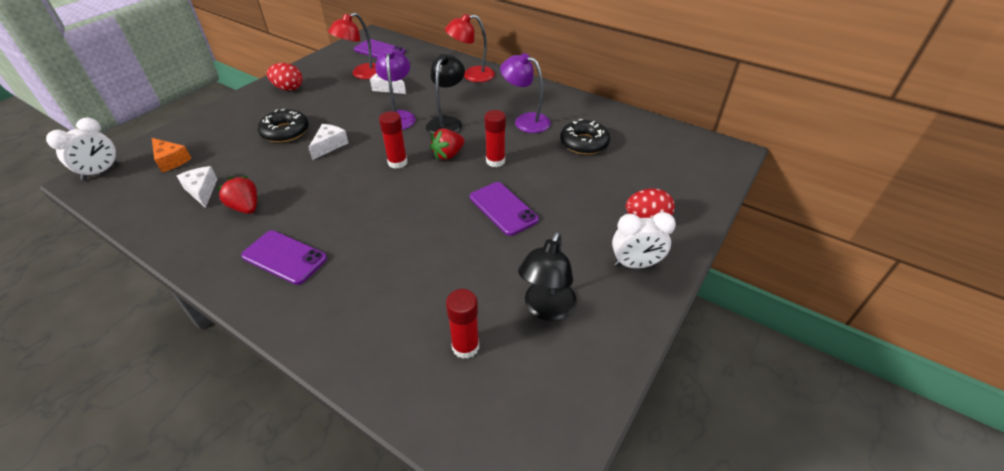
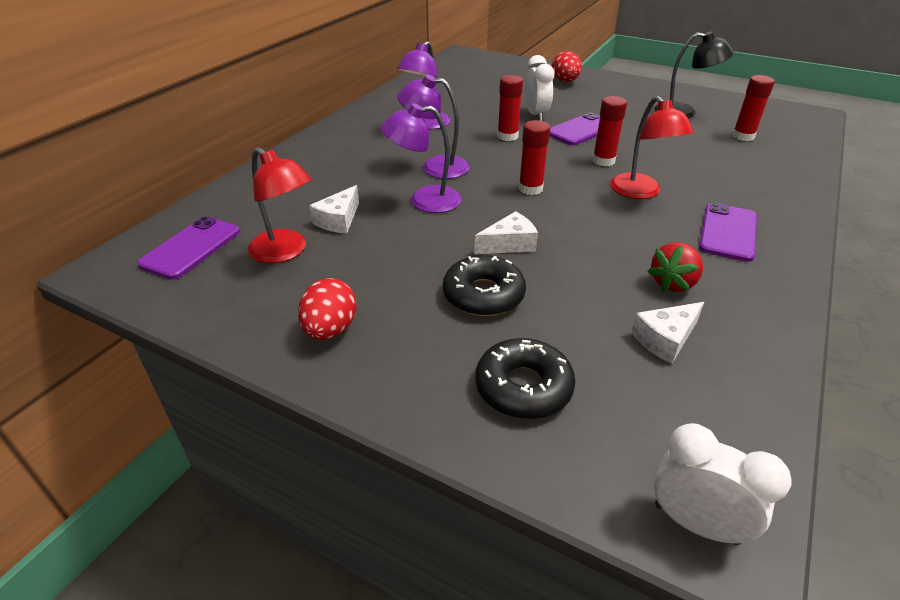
camera: 95 degrees left, 5 degrees down
(171, 160) = (611, 415): orange cheese -> none
(329, 145) = (509, 244): white cheese -> white cheese turned 135 degrees clockwise
(433, 211) = (603, 161): none -> red glue stick
(447, 122) = (435, 167): black lamp -> purple lamp
(448, 155) = (504, 161): red strawberry -> none
(472, 75) = (309, 159): red lamp -> red lamp (640, 192)
(584, 143) = (463, 99): black donut -> black donut (523, 387)
(635, 264) = (617, 86): white clock -> white clock (536, 115)

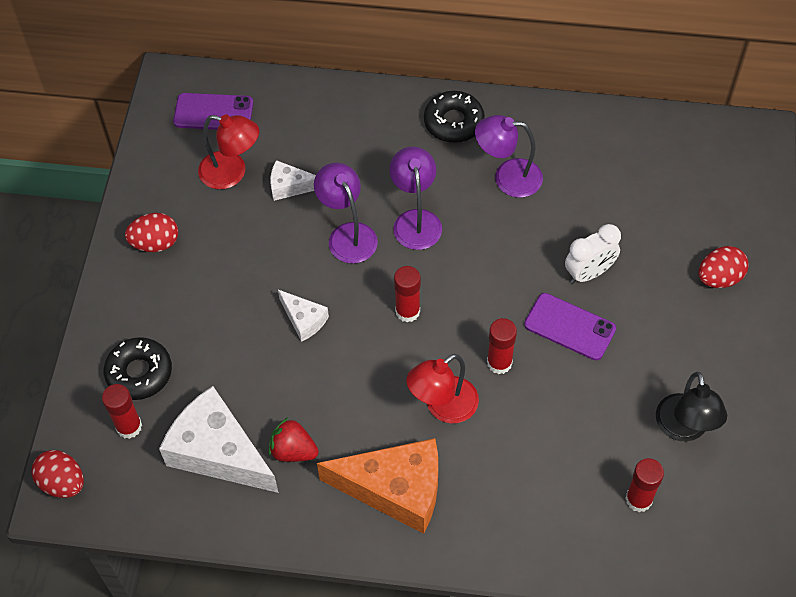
camera: 70 degrees right, 20 degrees up
(285, 252) = (232, 173): red lamp -> red lamp turned 90 degrees counterclockwise
(483, 295) = (228, 321): black donut -> black donut (453, 122)
(507, 136) = (516, 260): red glue stick -> red glue stick (129, 426)
(665, 339) = (218, 452): white cheese -> white cheese, size x2.03
(696, 523) = (63, 483): white clock -> red egg
(728, 232) = (395, 489): purple phone -> orange cheese

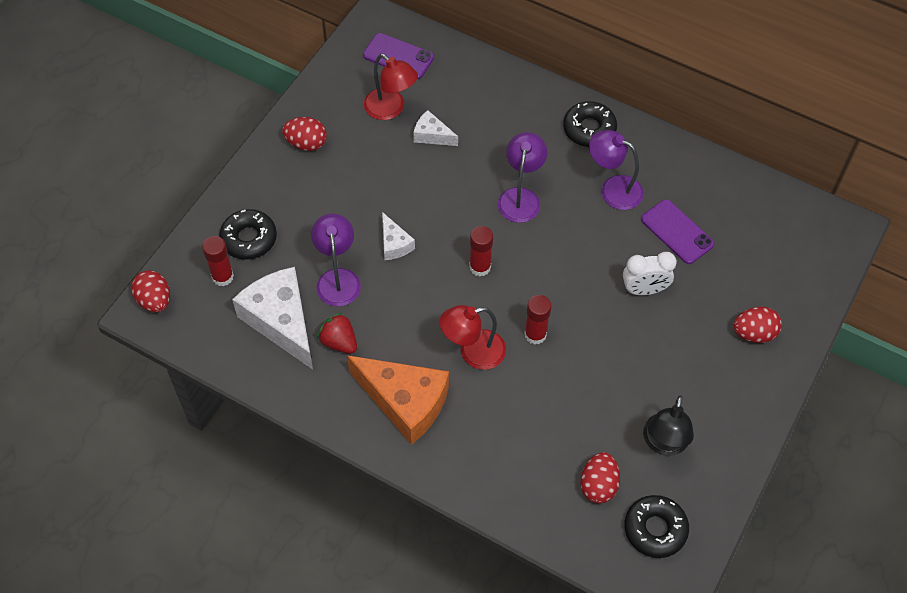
camera: 20 degrees right, 0 degrees up
(348, 234) = (460, 189): purple lamp -> purple lamp (338, 278)
(570, 327) = (607, 327): purple phone -> purple phone (677, 232)
(638, 499) = (598, 485): red glue stick -> red egg
(717, 523) = (655, 529): none -> black donut

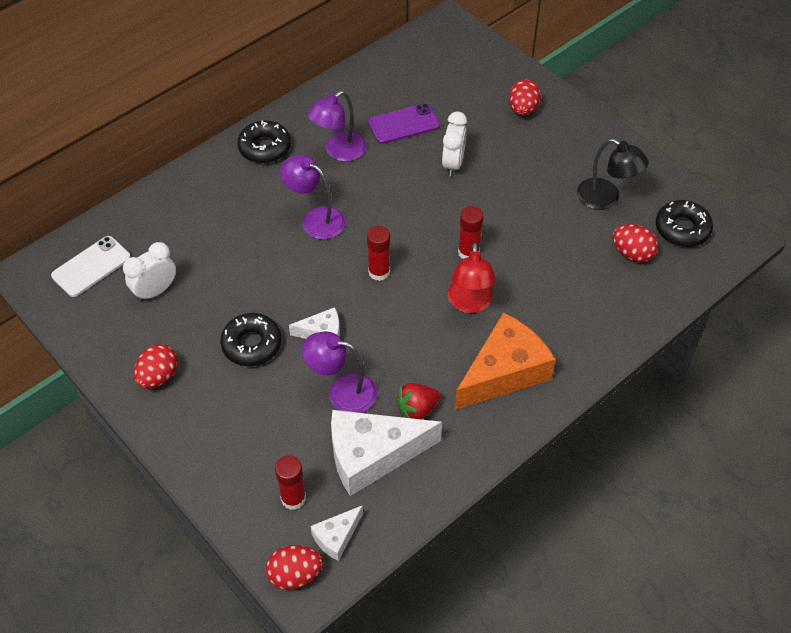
camera: 70 degrees left, 5 degrees down
(249, 239) = (256, 461): black donut -> black donut (251, 344)
(391, 109) = (155, 291): red lamp -> white clock
(398, 56) = (91, 266): purple phone -> white phone
(432, 135) = (207, 266): white cheese -> white cheese (336, 537)

